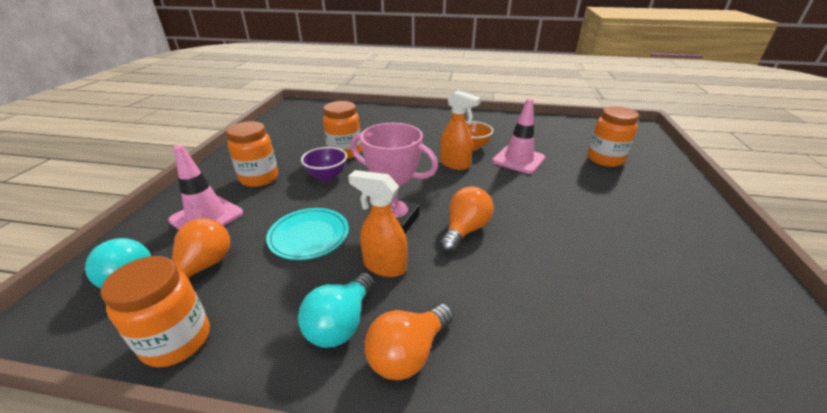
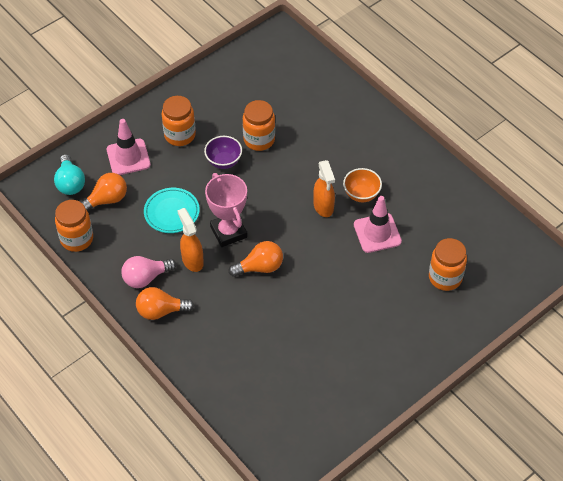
camera: 40 degrees right, 20 degrees up
(340, 323) = (146, 278): turquoise light bulb -> pink light bulb

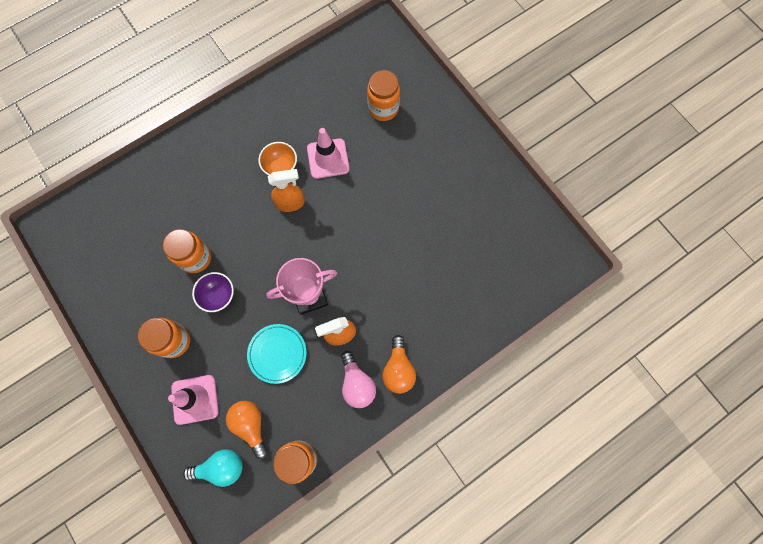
camera: 85 degrees left, 20 degrees up
(260, 267) = (355, 269): orange light bulb -> none

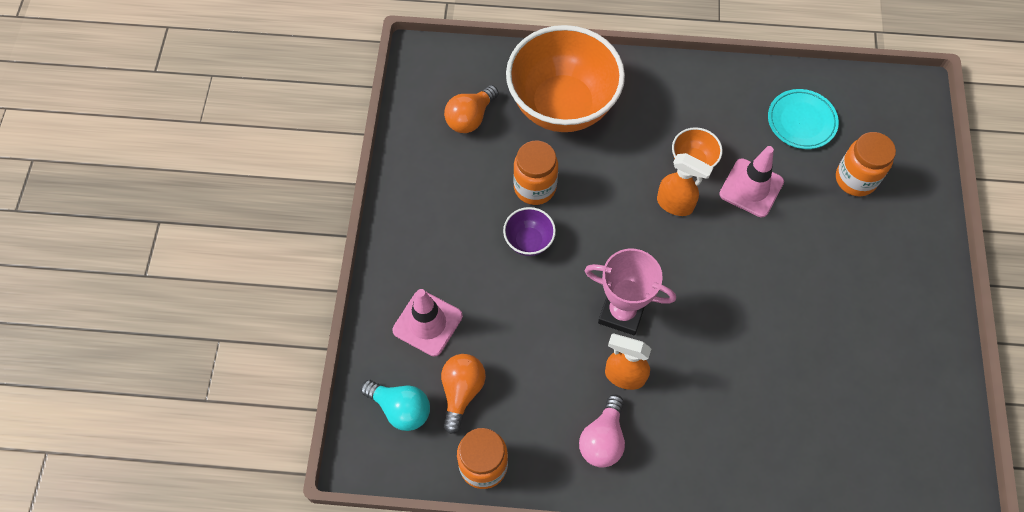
camera: 40 degrees right, 10 degrees down
(172, 190) = (562, 106): none -> orange bowl
(174, 341) = (451, 251): orange jar -> none
(277, 354) = (543, 343): turquoise plate -> turquoise plate (801, 121)
(398, 369) = (659, 461): orange light bulb -> orange light bulb (470, 118)

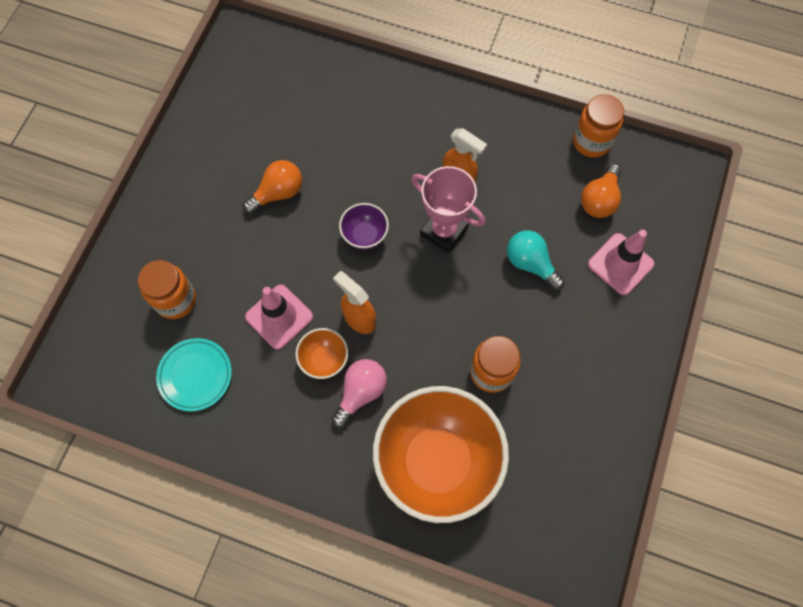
camera: 165 degrees left, 5 degrees up
(401, 409) = (653, 199): turquoise light bulb -> turquoise light bulb (530, 263)
(470, 118) = (541, 473): orange light bulb -> orange light bulb (278, 193)
(529, 241) = (511, 317): purple bowl -> purple bowl (365, 235)
(603, 439) = (491, 138): pink light bulb -> pink light bulb (361, 392)

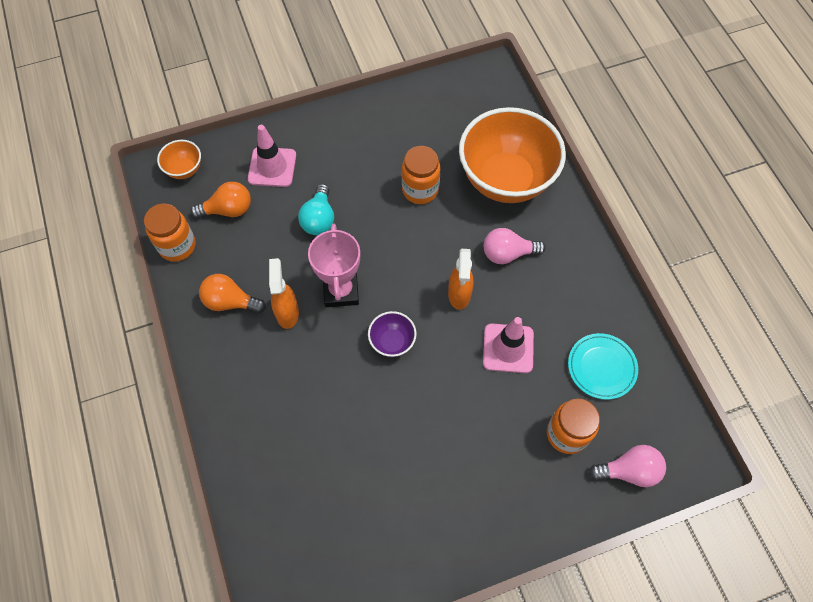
camera: 130 degrees left, 5 degrees down
(108, 319) = (629, 471): none -> pink light bulb
(278, 193) = (413, 437): orange light bulb -> orange light bulb (230, 302)
(324, 360) = (508, 293): orange bowl -> orange bowl (184, 169)

